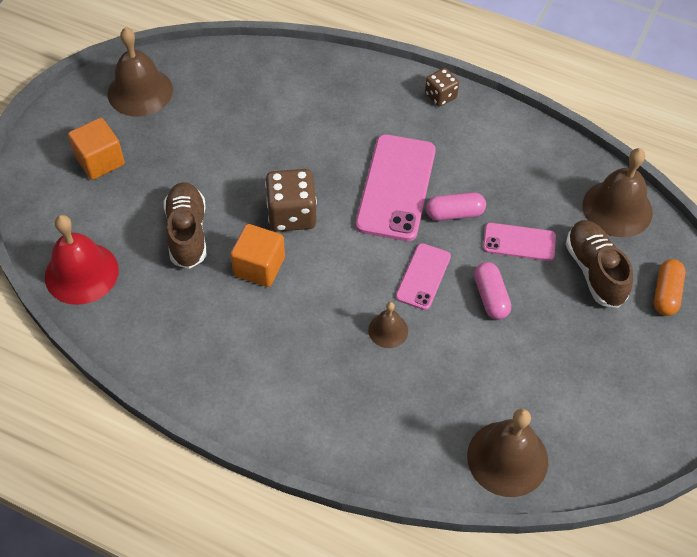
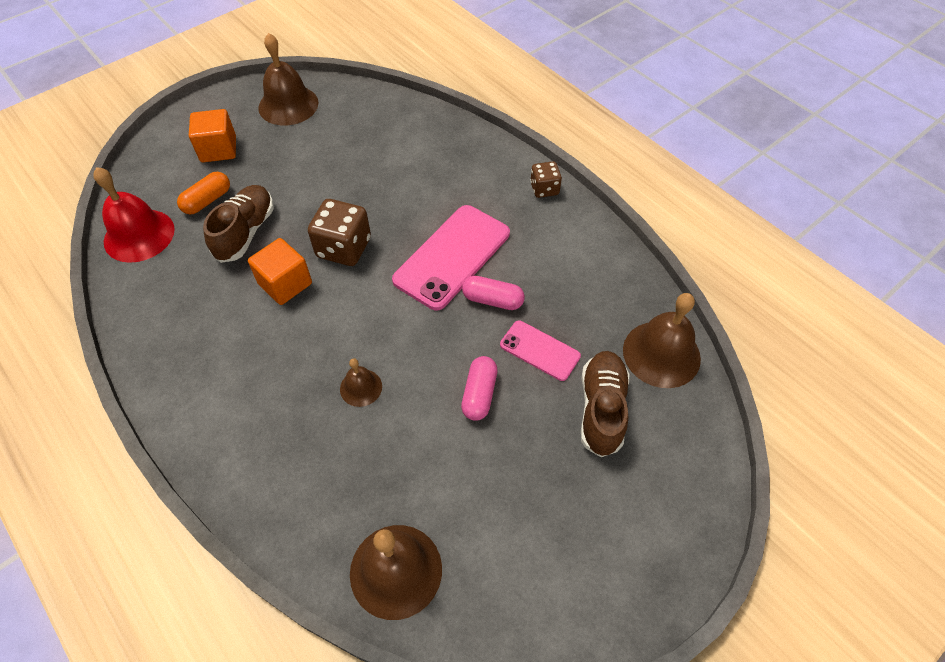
camera: 25 degrees right, 0 degrees up
(423, 276) = (426, 349): pink phone -> none
(666, 294) = (667, 463): orange capsule -> orange capsule (207, 201)

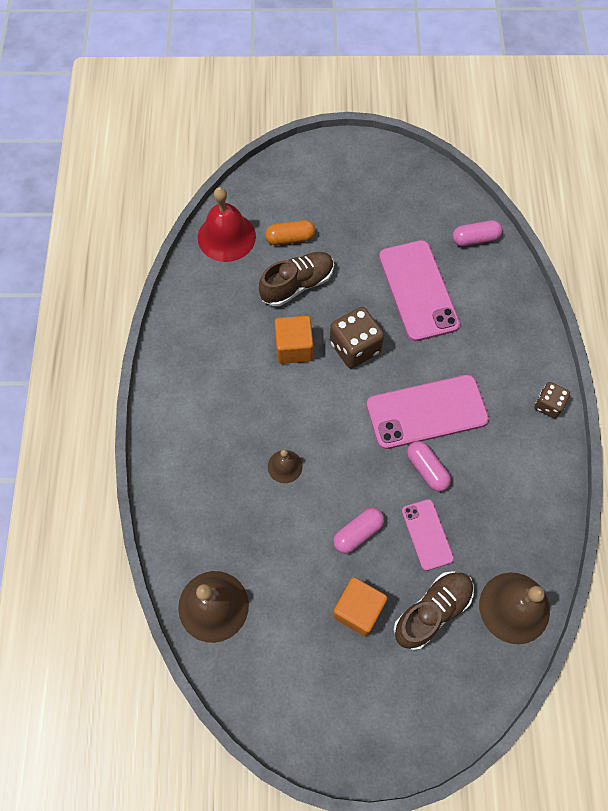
camera: 40 degrees right, 10 degrees up
(218, 149) = (328, 196): orange cube -> orange cube (358, 610)
(288, 105) = (409, 186): brown bell -> none
(363, 173) = (418, 290): none -> pink phone
(378, 111) = (475, 239): none -> pink capsule

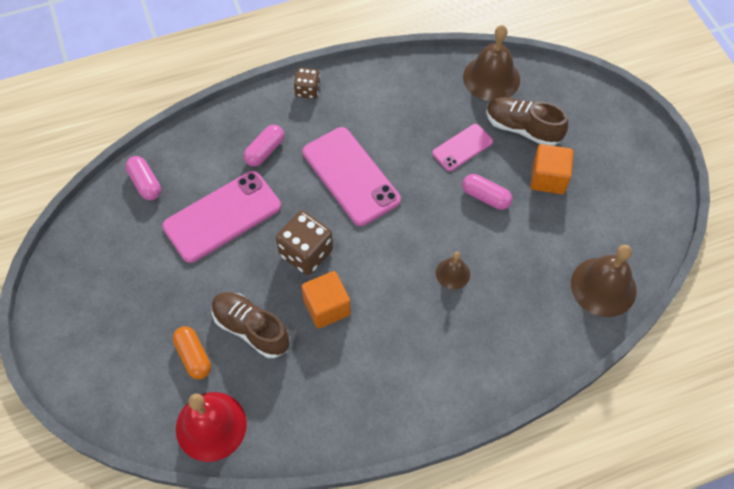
camera: 110 degrees left, 5 degrees down
(427, 469) = (405, 162): pink capsule -> pink capsule (265, 151)

